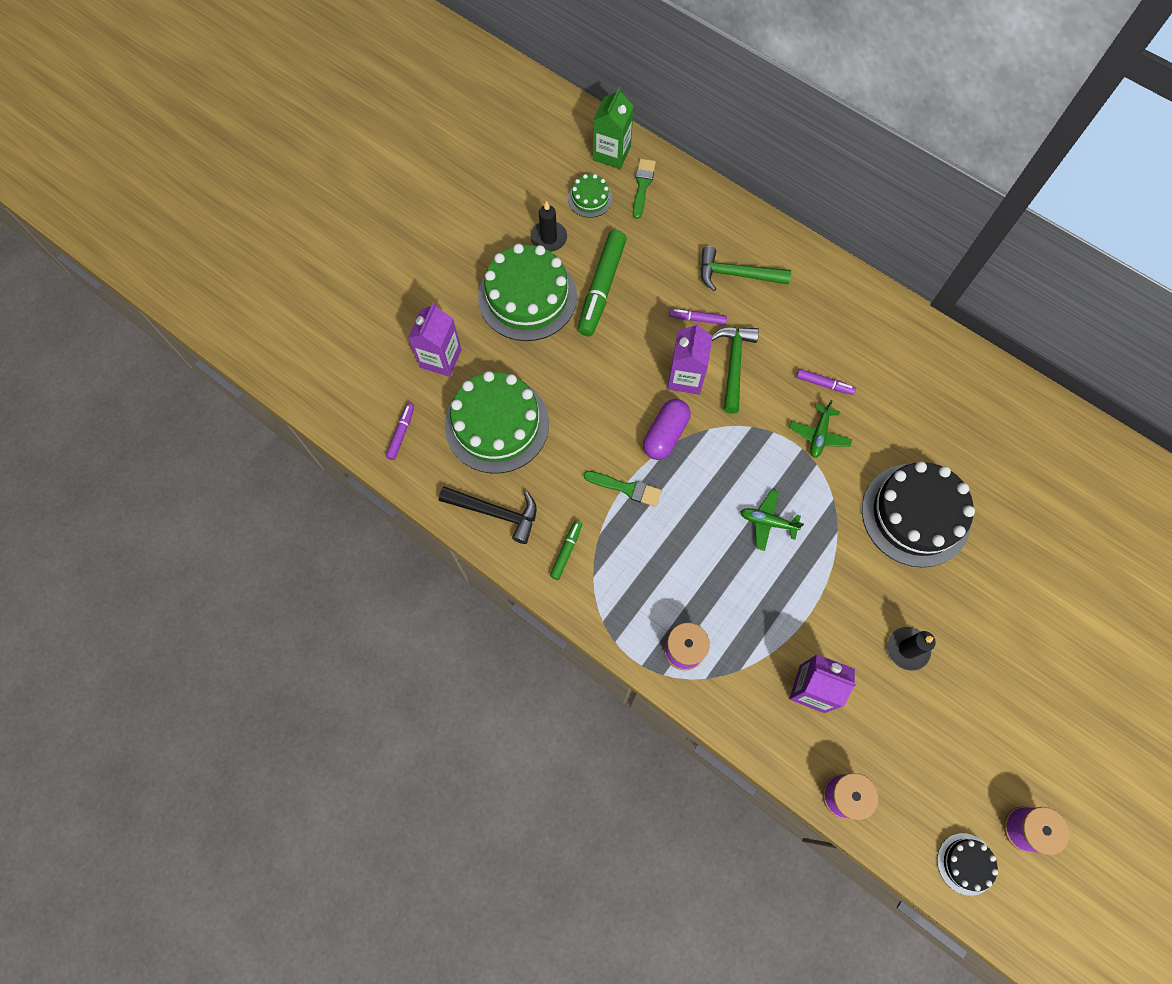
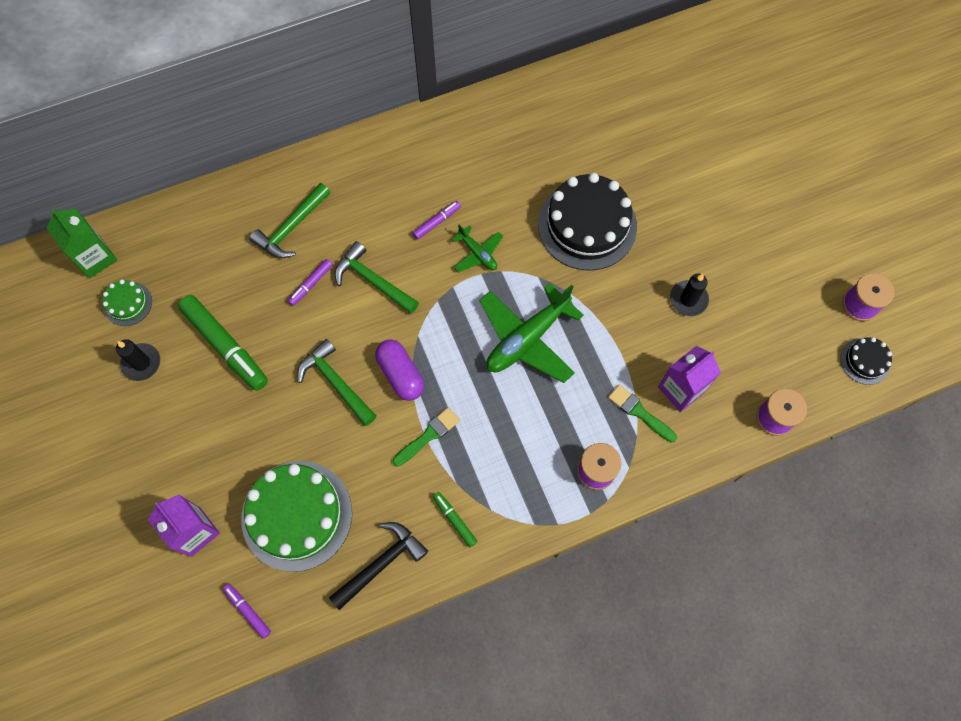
camera: 60 degrees left, 0 degrees up
(527, 297) = (188, 416): green cake -> none
(625, 388) = (335, 383): none -> green hammer
(642, 186) = (148, 251): green brush -> green brush (639, 412)
(685, 377) = (359, 326): purple carton -> none
(768, 522) = (527, 339): green plane -> green plane, size x1.95

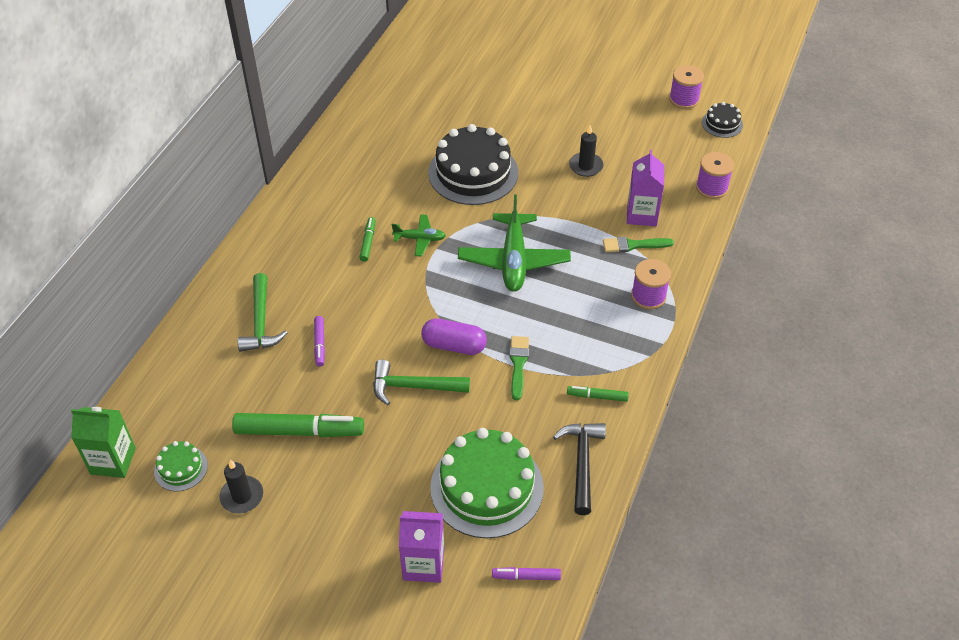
camera: 45 degrees left, 20 degrees down
(372, 281) = (364, 308): green hammer -> none
(436, 222) = (368, 242): purple marker -> green marker

